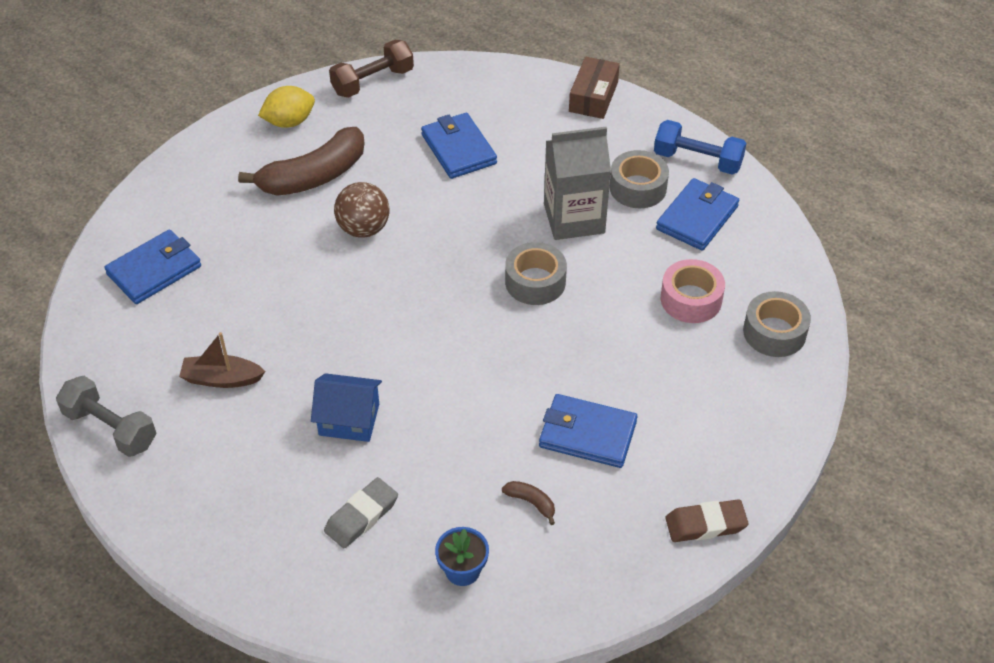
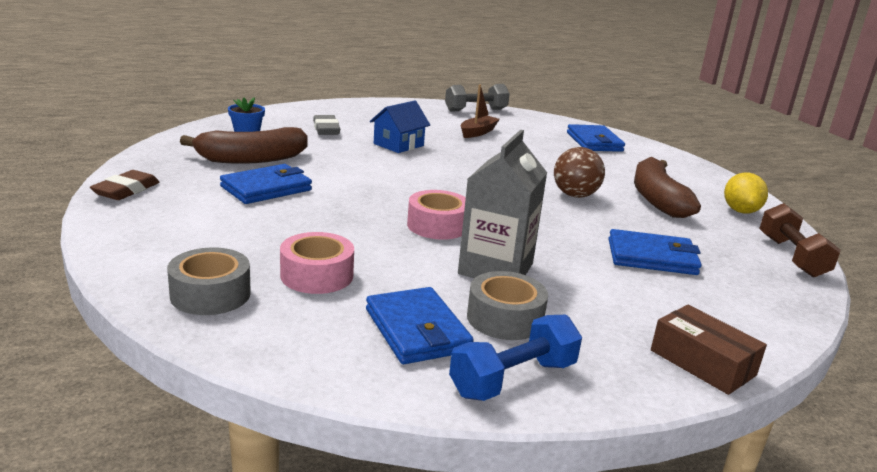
camera: 120 degrees right, 25 degrees down
(531, 502) = (252, 159): brown banana -> brown banana, size x2.49
(535, 282) = (437, 226): grey tape -> pink tape

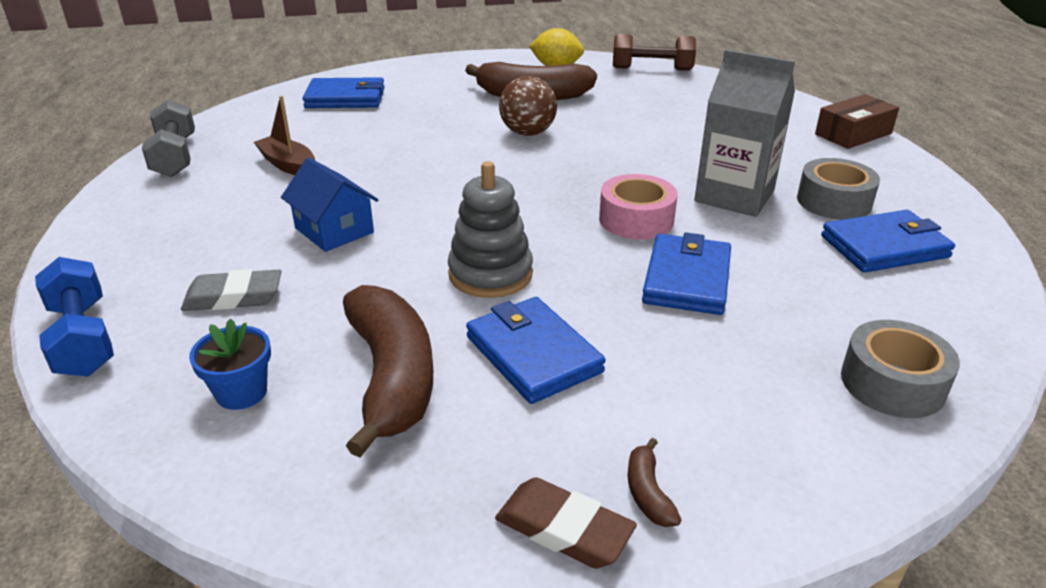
camera: 80 degrees left, 10 degrees up
(141, 209) = (648, 493): none -> brown banana
(317, 275) = (802, 304): pink tape -> none
(353, 180) = (490, 274): none -> grey stacking toy
(513, 379) = (932, 208): blue dumbbell -> blue dumbbell (83, 338)
(652, 257) = (675, 121): blue wallet -> blue wallet (687, 279)

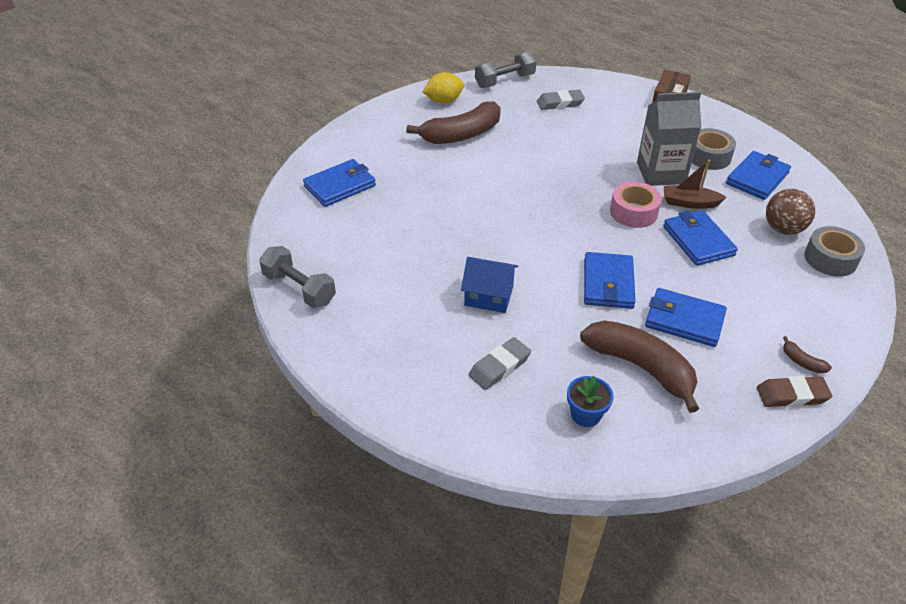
camera: 35 degrees left, 10 degrees up
(83, 338) = (458, 435): blue dumbbell -> none
(288, 165) = (388, 261): brown boat -> brown boat (689, 203)
(490, 274) = (608, 283): grey stacking toy -> blue wallet
(527, 133) = (499, 169): brown ball -> brown ball (783, 229)
(652, 69) = (505, 81): brown dumbbell -> grey dumbbell
(691, 101) = (560, 103): none -> grey eraser

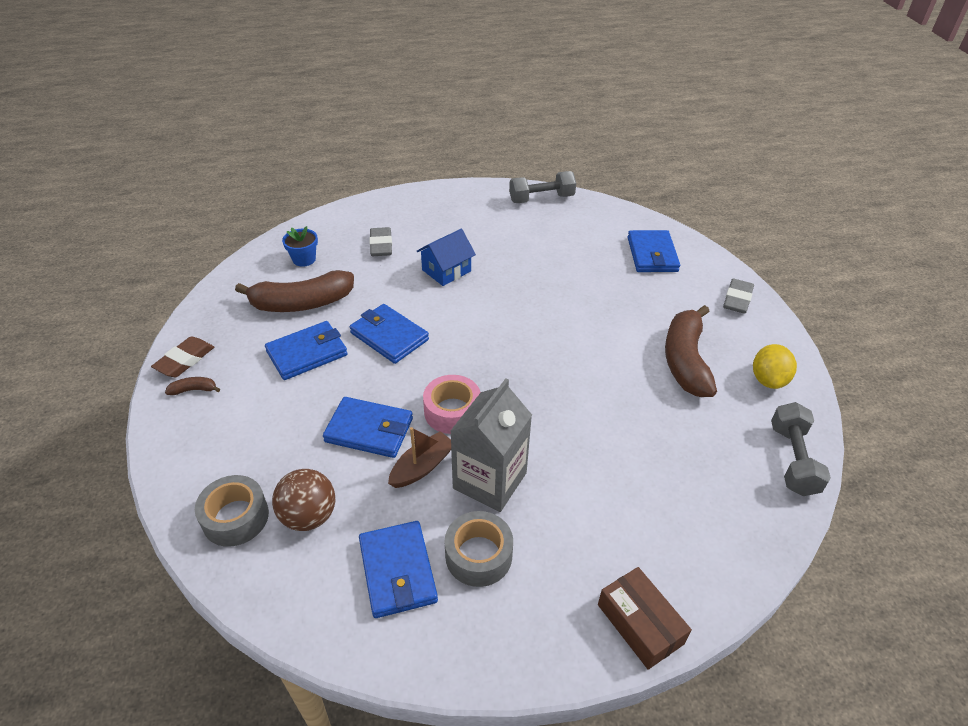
camera: 125 degrees right, 0 degrees up
(560, 103) = (703, 483): grey eraser -> grey eraser (737, 299)

